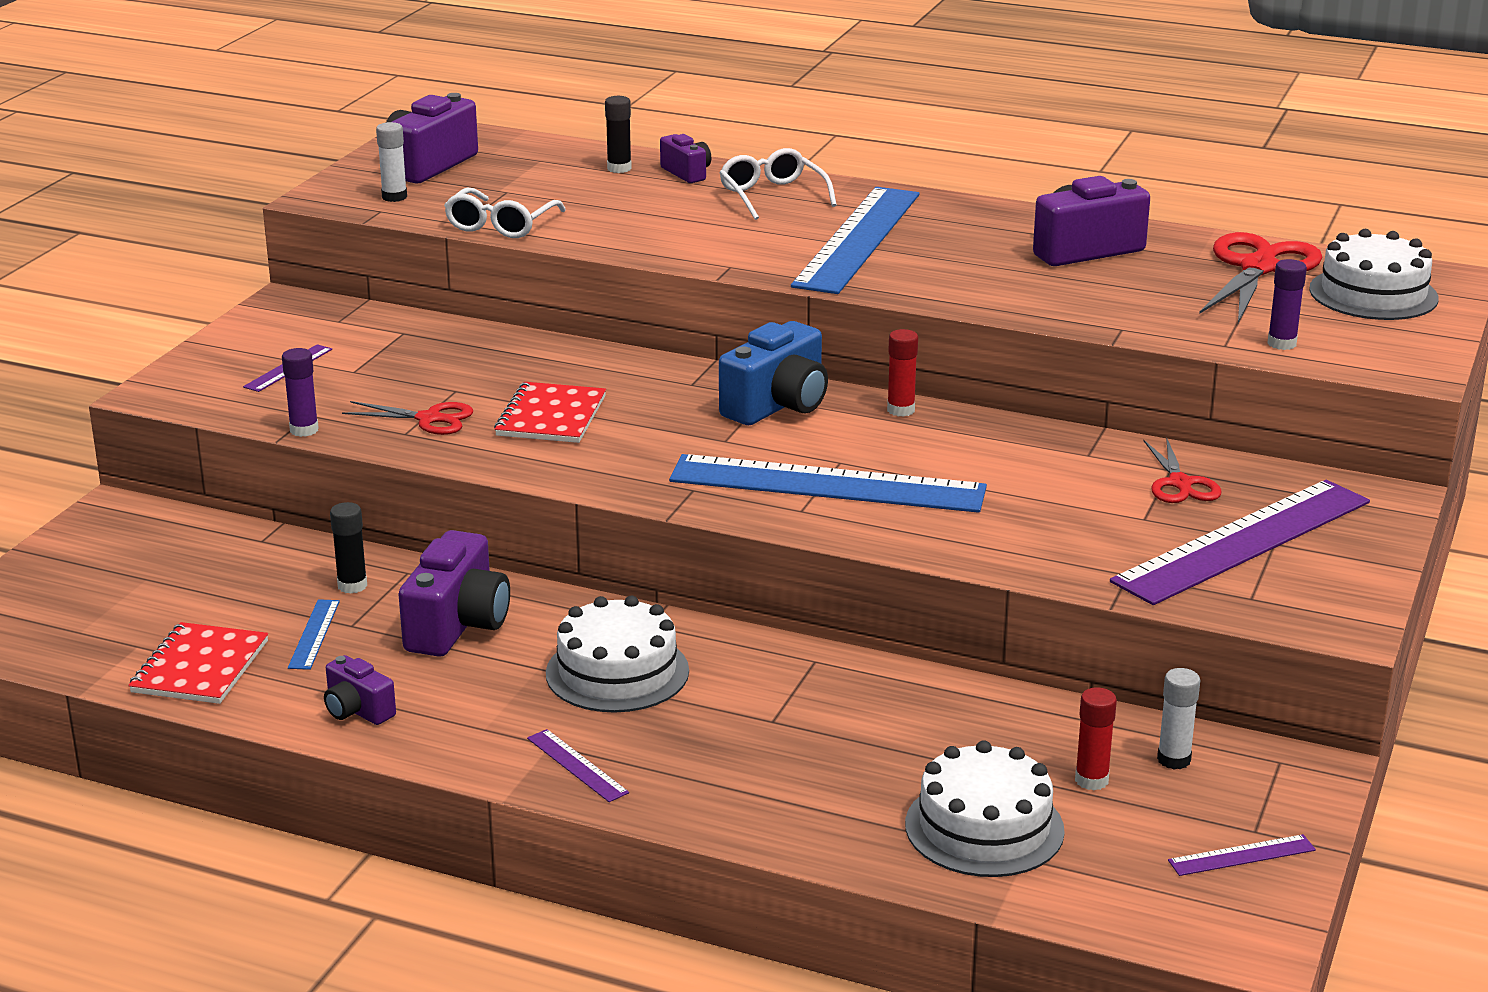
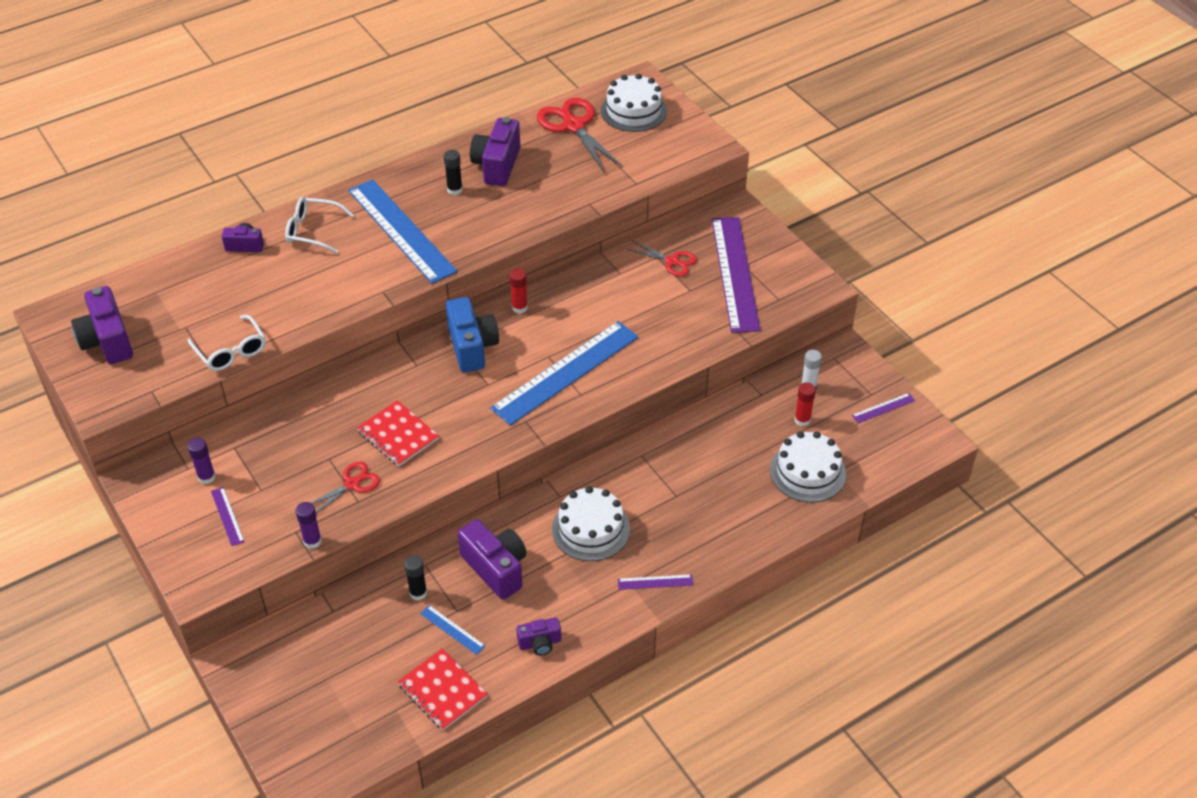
camera: 55 degrees left, 20 degrees up
(394, 197) = (138, 376): white glue stick -> none
(619, 168) = (207, 267): black glue stick -> black glue stick (454, 190)
(1241, 855) = (883, 408): purple ruler -> purple ruler turned 45 degrees clockwise
(1281, 343) = (652, 166): purple glue stick -> purple glue stick (206, 477)

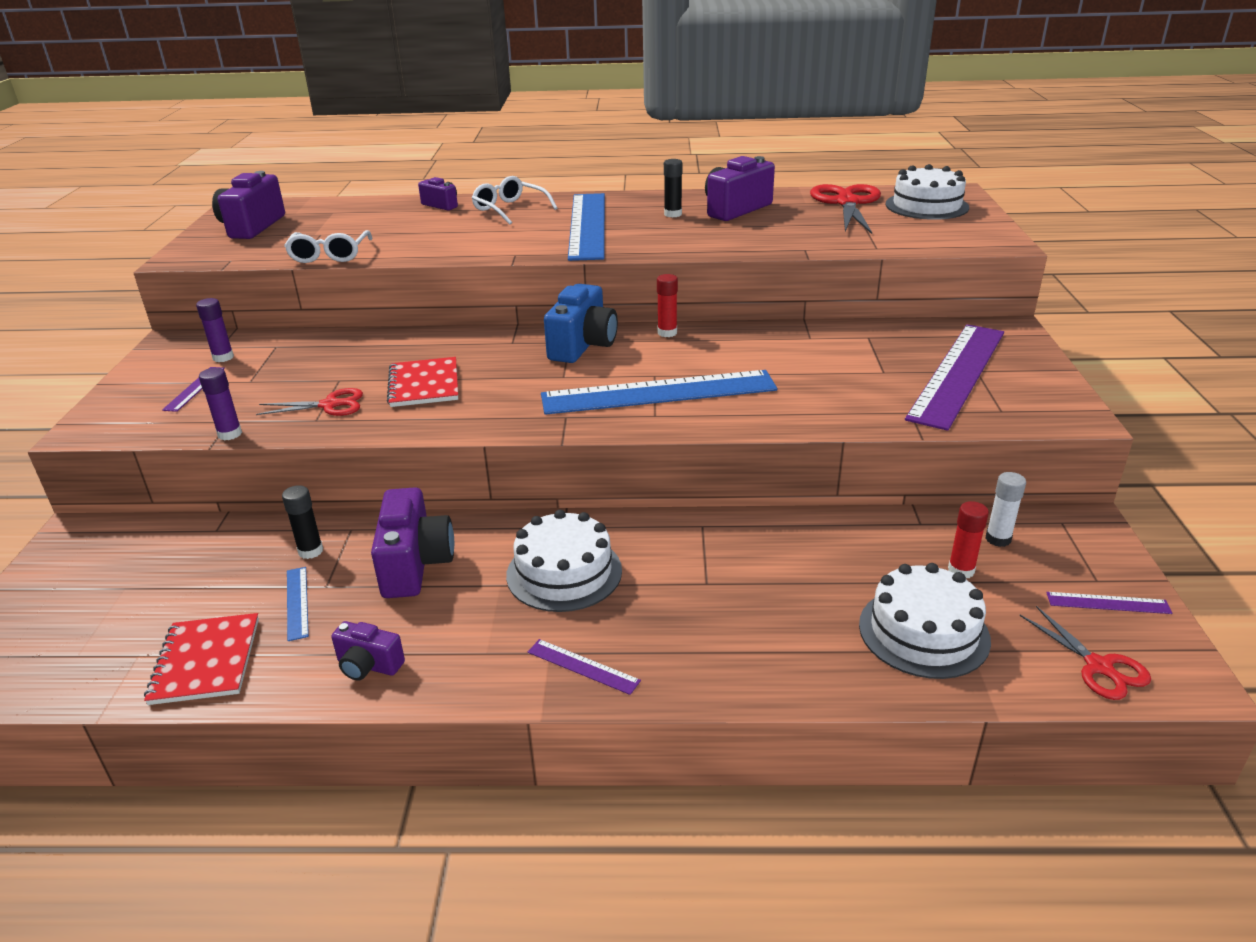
camera: 35 degrees right, 15 degrees down
(672, 261) = (883, 344): red scissors -> red scissors (1098, 666)

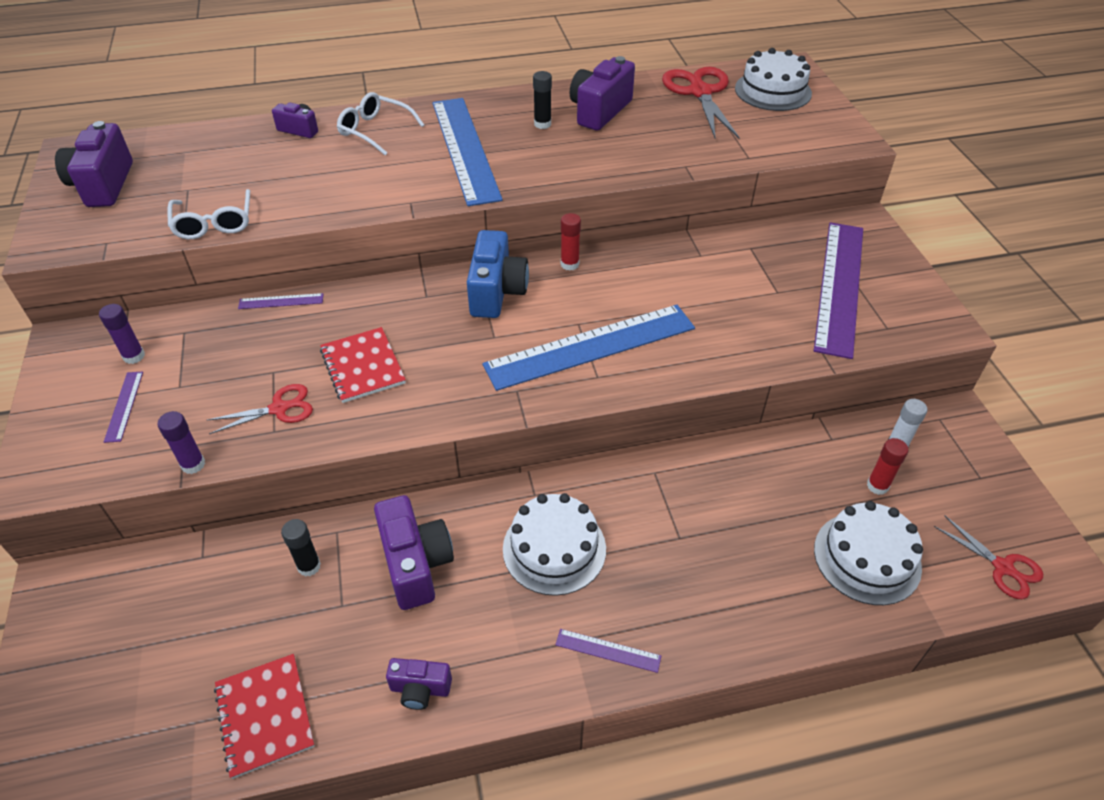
camera: 15 degrees left, 15 degrees up
(297, 602) = (323, 630): blue ruler -> none
(1108, 603) = (994, 500): purple ruler -> purple ruler (281, 301)

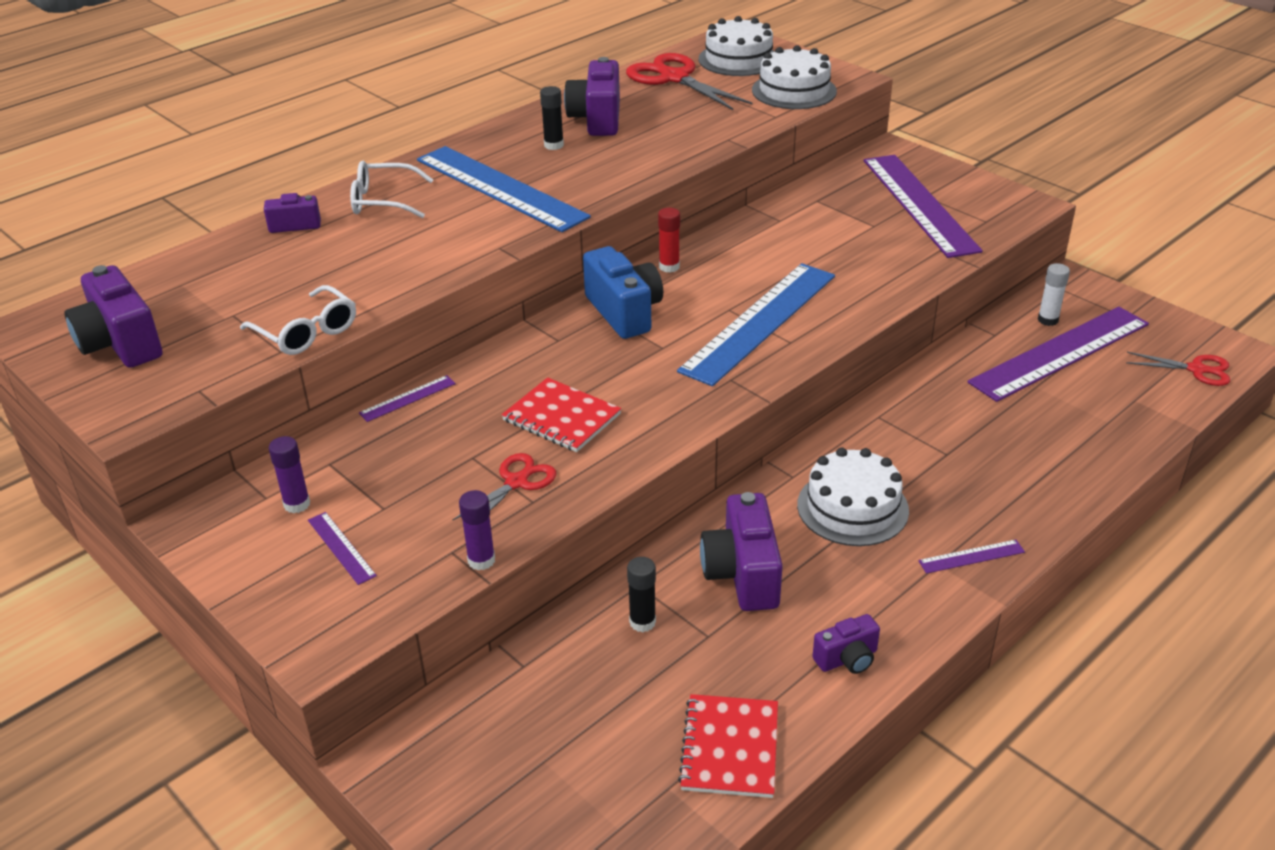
camera: 30 degrees left, 10 degrees down
(265, 716) = (730, 748): red notebook -> red notebook turned 60 degrees clockwise
(416, 564) = (742, 574): purple camera -> purple camera turned 135 degrees counterclockwise
(867, 558) = (1099, 405): white cake -> white cake (794, 91)
(877, 486) = (1060, 353): red glue stick -> purple ruler

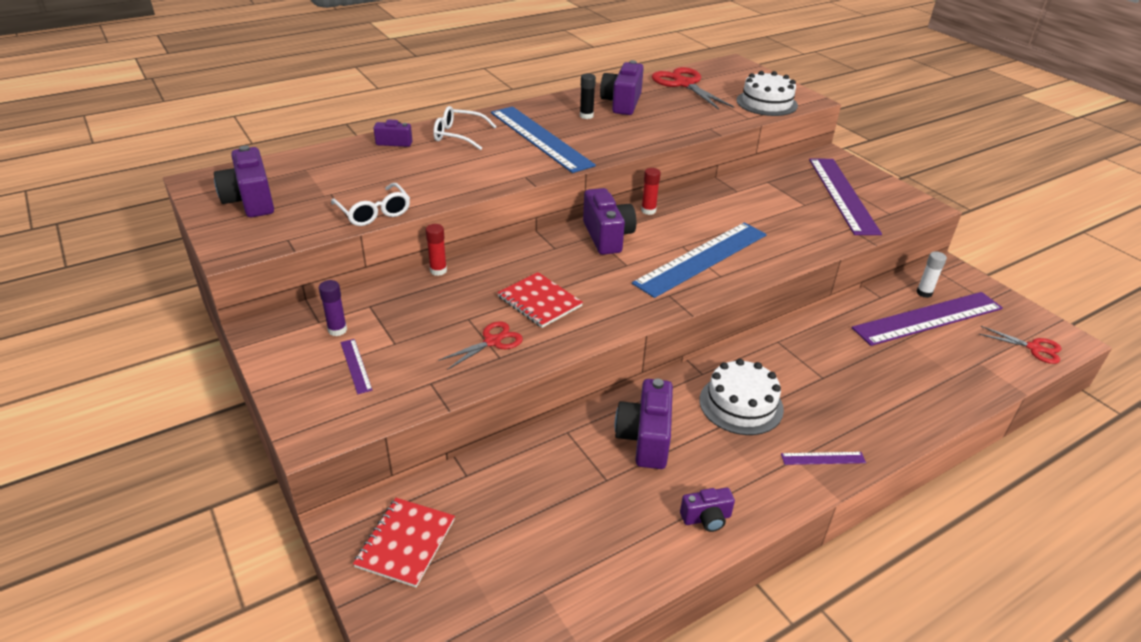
camera: 10 degrees right, 0 degrees up
(407, 398) = (438, 270): purple ruler -> red glue stick
(481, 560) = (449, 393): purple glue stick -> none
(624, 312) = (607, 236): blue camera -> purple camera
(642, 622) = (561, 460): black glue stick -> none
(730, 748) = (598, 569): red notebook -> red notebook (405, 543)
(738, 59) = (733, 78): white cake -> none

